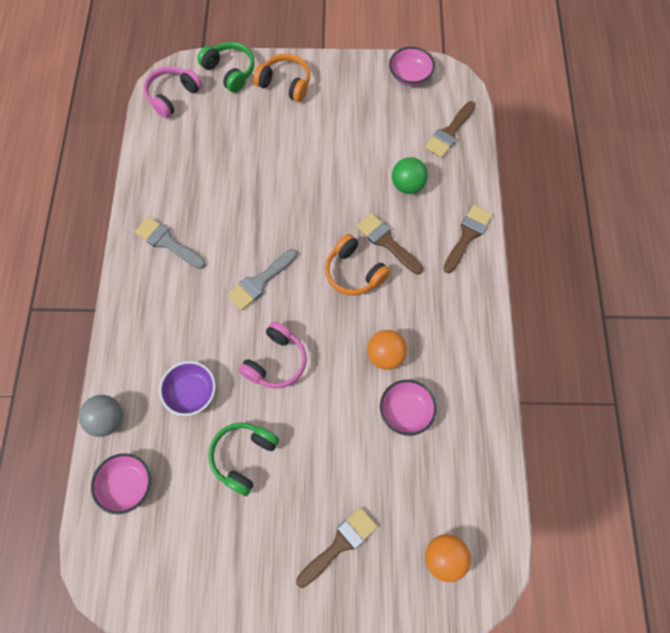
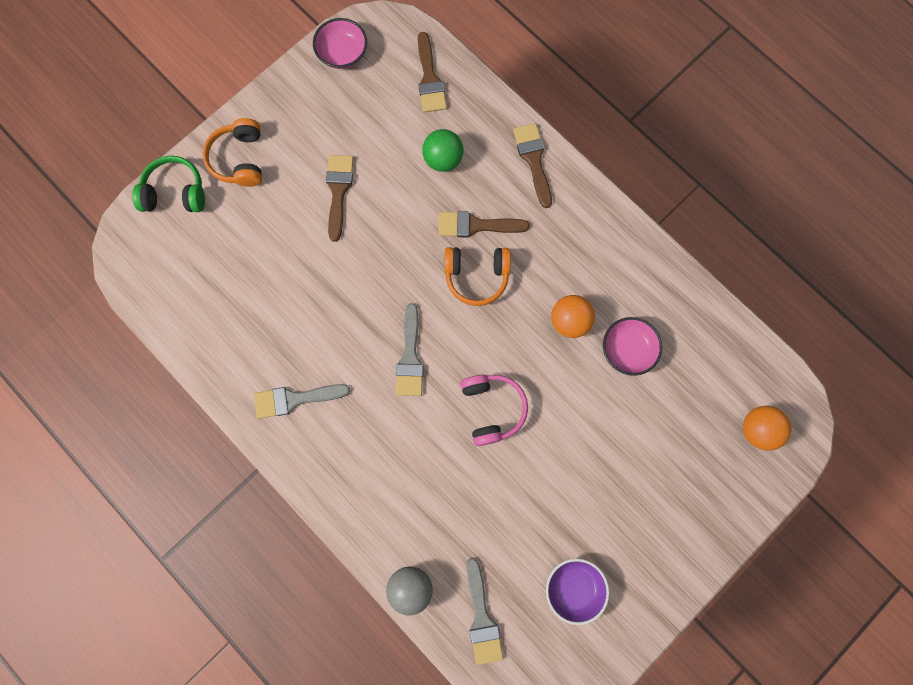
camera: 45 degrees left, 10 degrees up
(127, 485) = (482, 617): pink bowl -> grey brush
(173, 96) = (148, 264): pink headphones -> none
(191, 392) = (453, 499): purple bowl -> purple bowl (573, 588)
(243, 457) = (546, 505): green headphones -> none
(285, 84) = (239, 159): orange headphones -> orange headphones turned 75 degrees counterclockwise
(340, 544) = (679, 495): brown brush -> brown brush (338, 191)

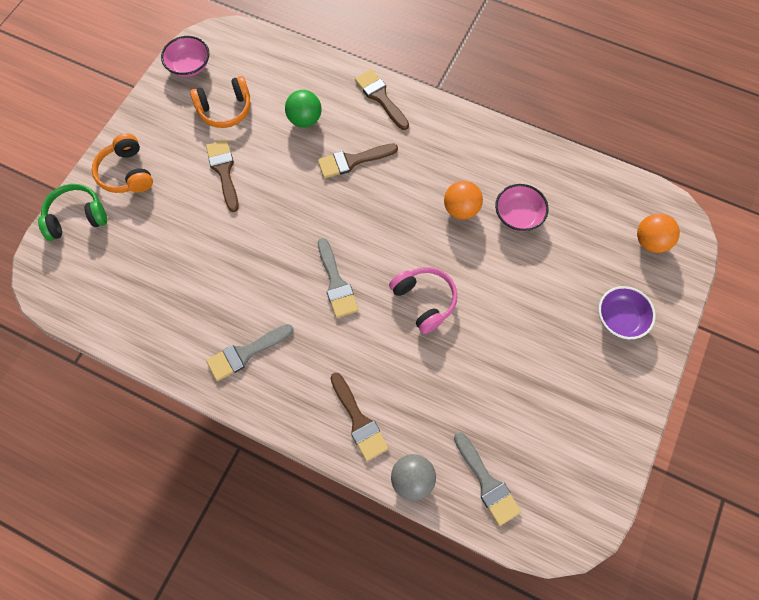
camera: 20 degrees left, 10 degrees down
(429, 79) = (270, 63): brown brush -> brown brush (359, 421)
(476, 276) = (368, 200): orange headphones -> orange headphones (225, 109)
(573, 588) = (556, 426): purple bowl -> purple bowl (620, 318)

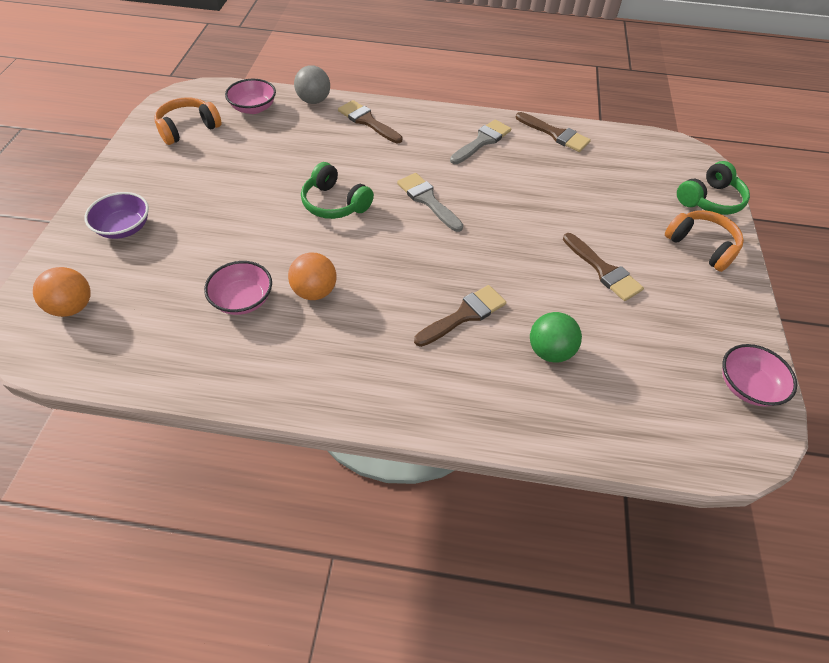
camera: 160 degrees right, 15 degrees down
(225, 109) = (655, 339): orange headphones -> orange headphones (188, 128)
(380, 97) = (465, 409): brown brush -> brown brush (555, 134)
(424, 301) = (335, 203): pink headphones -> green headphones
(487, 482) = (253, 108): grey brush -> pink bowl

